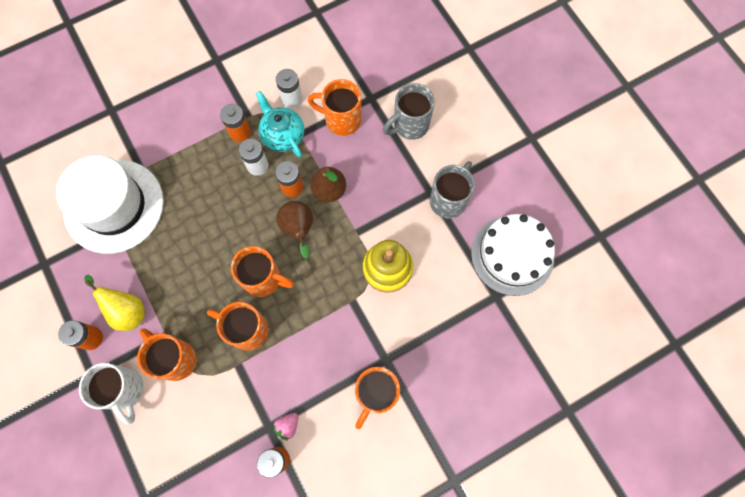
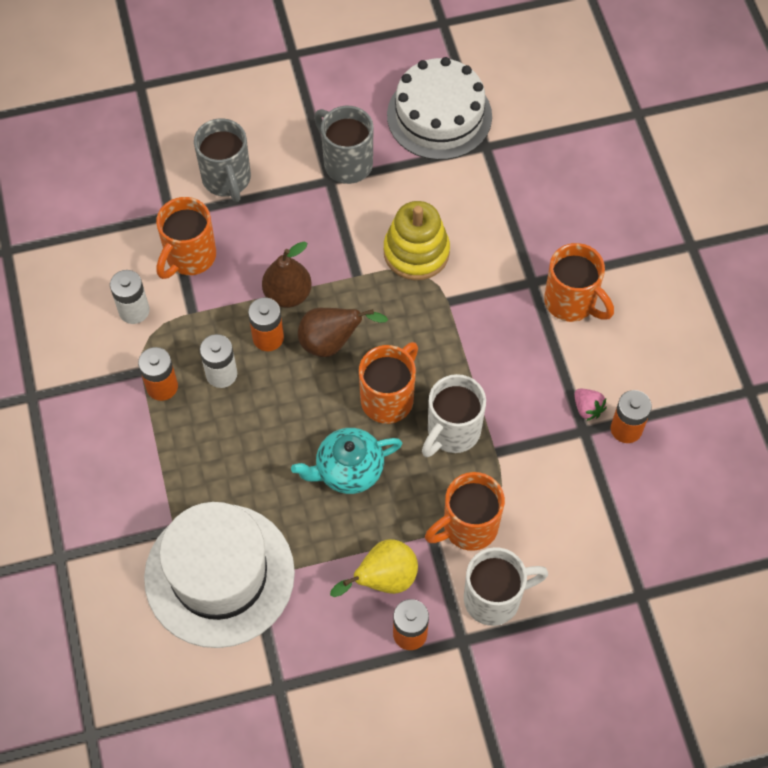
camera: 75 degrees left, 10 degrees down
(247, 330) = (452, 432): orange mug -> white mug
(282, 135) = (186, 333): turquoise teapot -> turquoise teapot (348, 470)

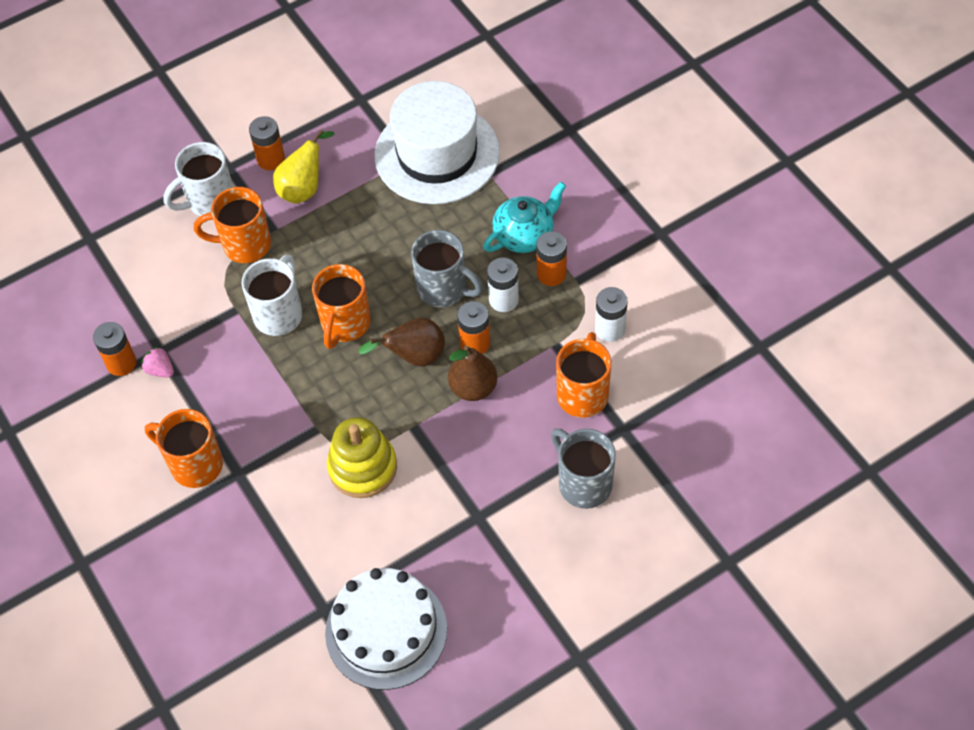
camera: 165 degrees right, 5 degrees down
(346, 163) = (467, 541): grey mug -> grey mug (443, 289)
(348, 470) = (360, 257): turquoise teapot -> turquoise teapot (524, 235)
(468, 527) = (244, 245): orange mug -> orange mug turned 135 degrees counterclockwise

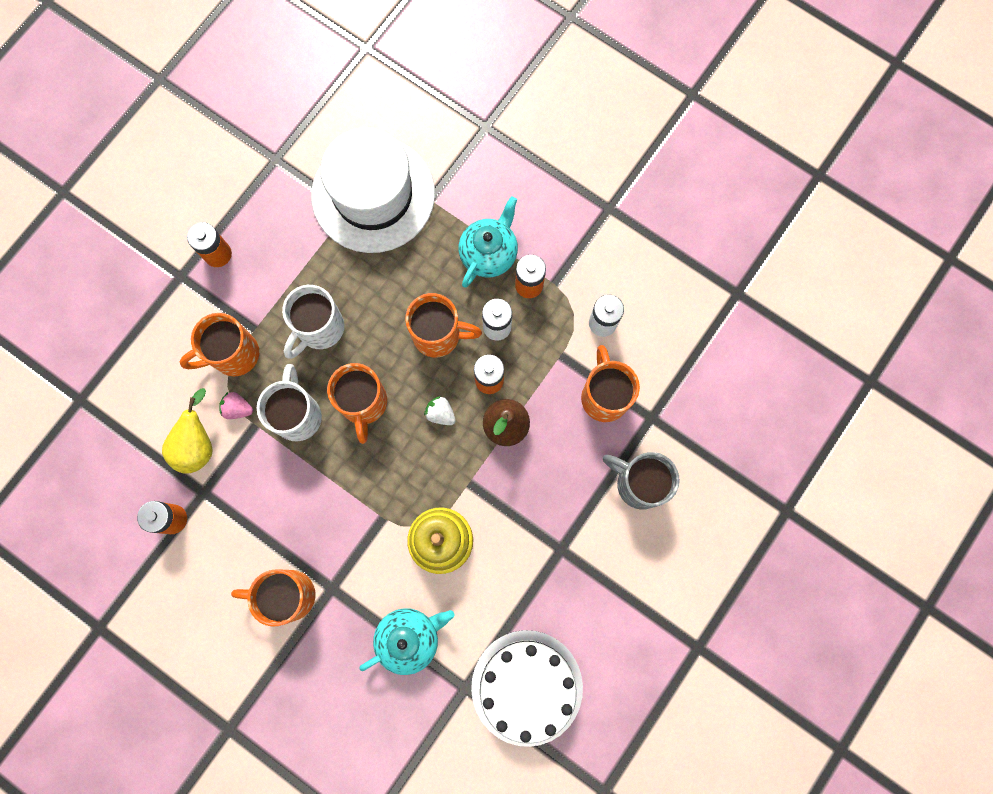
camera: 25 degrees left, 20 degrees up
(160, 370) = (212, 512): pink strawberry -> pink strawberry (238, 408)
(209, 201) = (179, 320): white mug -> white mug (319, 329)
(291, 543) = (409, 638): none -> turquoise teapot
(304, 188) = (263, 275): yellow pear -> yellow pear (197, 444)
(414, 357) = (440, 413): brown pear -> white strawberry
(443, 289) = (438, 335): grey mug -> orange mug

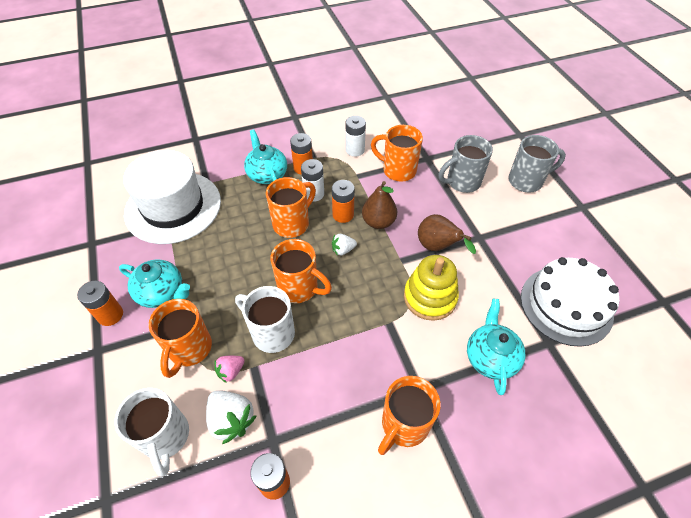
camera: 55 degrees left, 25 degrees down
(197, 444) = (231, 420): yellow pear -> white strawberry
(270, 278) = (162, 293): none -> turquoise teapot
(319, 329) = (225, 284): white mug -> white mug (165, 437)
(514, 511) = (437, 247): none -> brown pear
(697, 560) = (526, 181): none -> grey mug

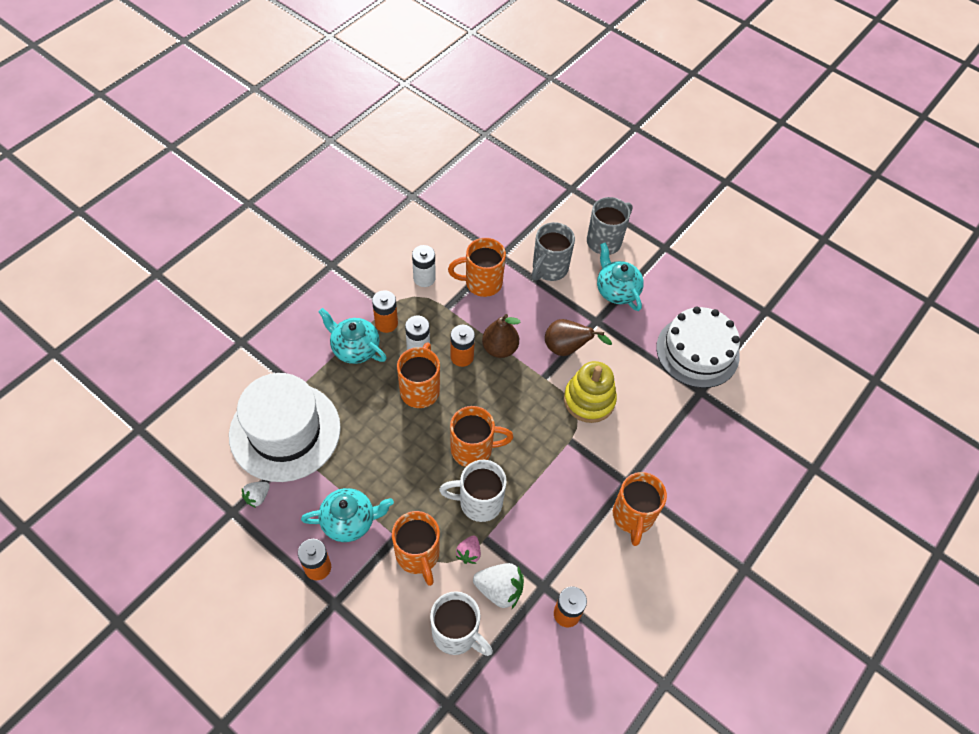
camera: 35 degrees left, 5 degrees up
(343, 250) = (486, 393): white strawberry -> white strawberry (257, 497)
(490, 357) = (665, 427): turquoise teapot -> turquoise teapot (616, 290)

